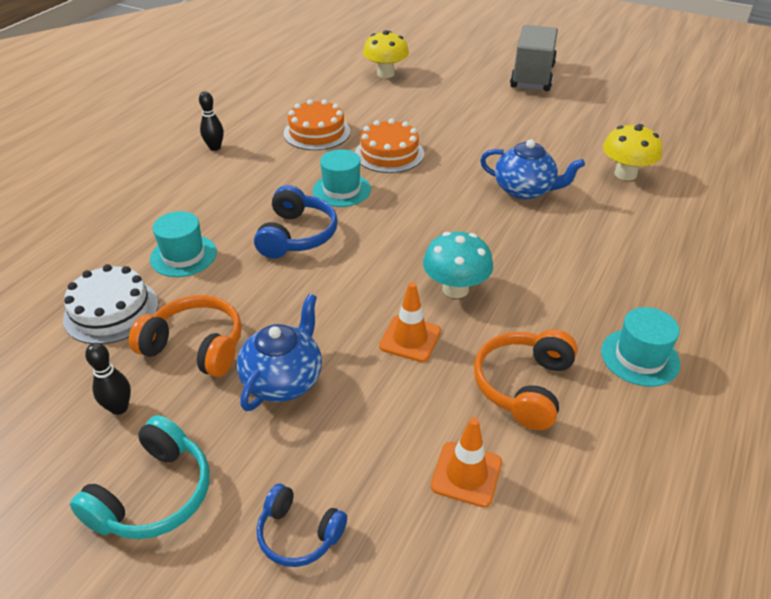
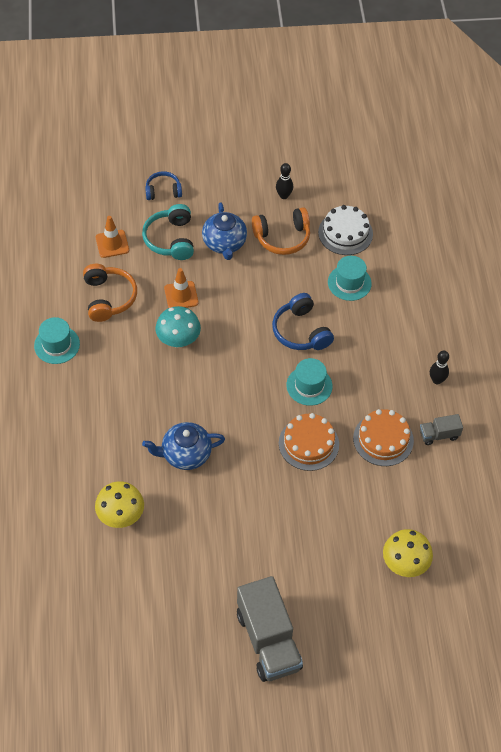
camera: 145 degrees right, 15 degrees up
(154, 494) = (231, 175): turquoise headphones -> turquoise headphones (170, 239)
(265, 118) = (439, 435): none -> grey truck

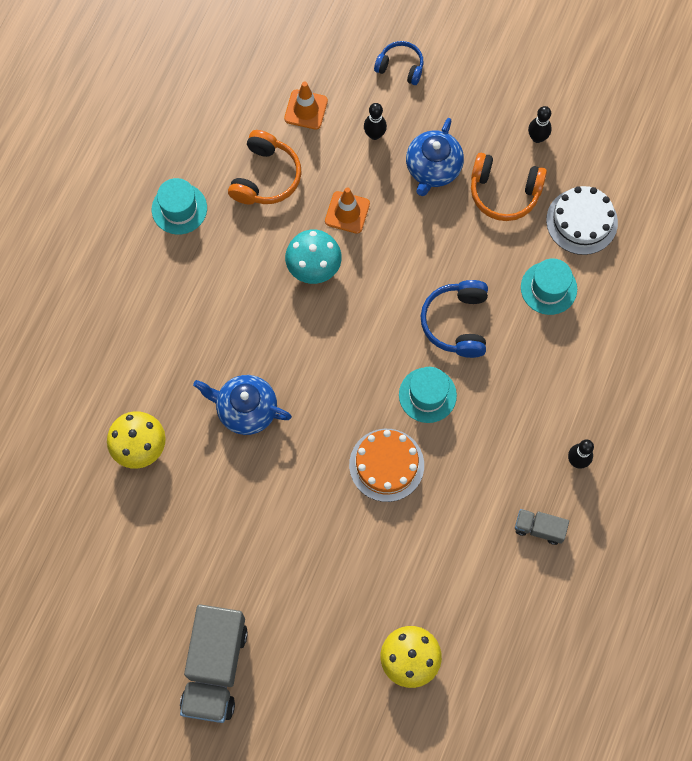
camera: 30 degrees right, 15 degrees up
(170, 239) = (374, 134): turquoise headphones -> black bowling pin
(383, 439) = (472, 502): orange cake -> none

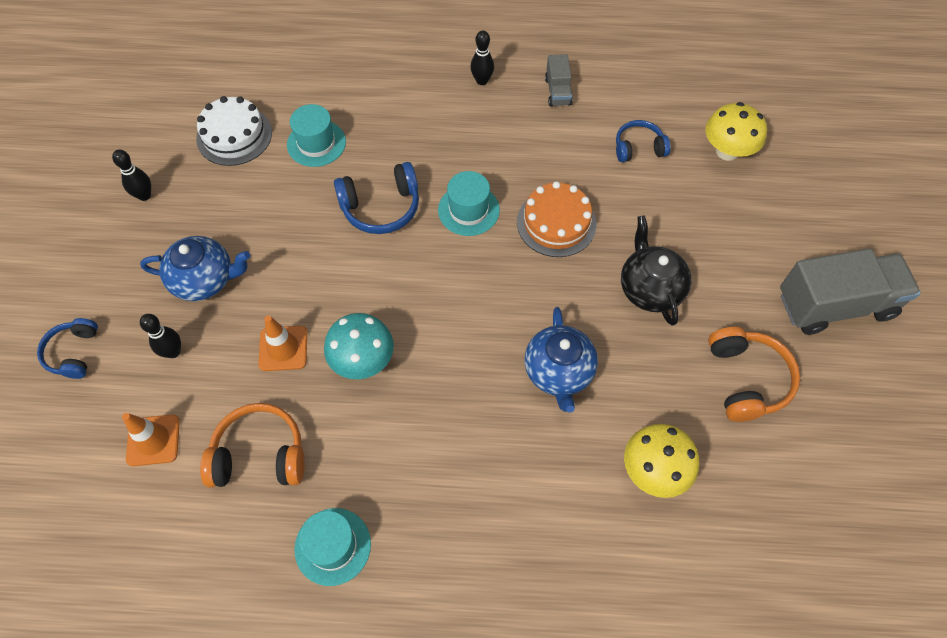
camera: 110 degrees left, 10 degrees down
(291, 516) = (650, 289): none -> black teapot
(443, 576) = (638, 148): none -> blue headphones
(504, 192) = (218, 207): orange headphones -> orange headphones (746, 379)

